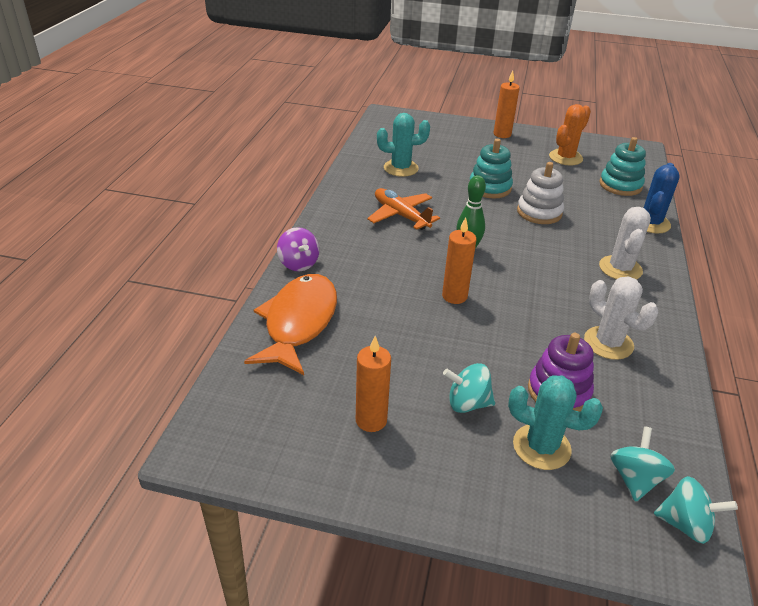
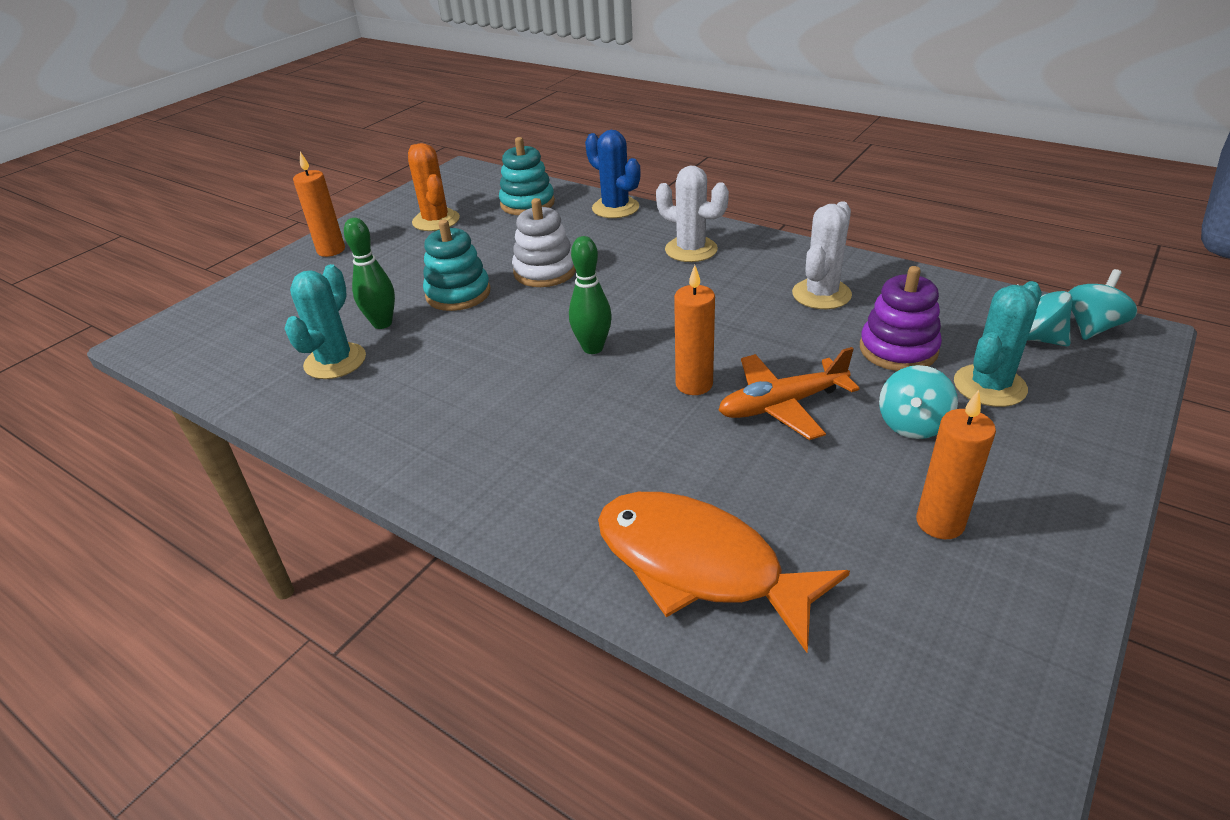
camera: 65 degrees left, 0 degrees up
(298, 264) = (533, 537): purple spinning top -> none
(401, 215) = (469, 390): orange plane -> orange plane (781, 405)
(443, 172) = (382, 323): none -> green bowling pin
(608, 343) = (821, 294): white cactus -> white cactus turned 45 degrees counterclockwise

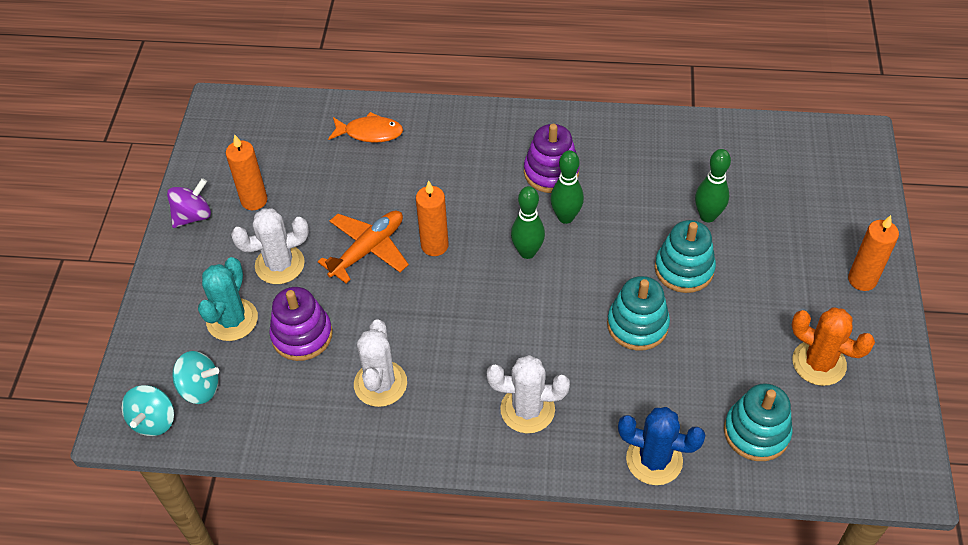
camera: 150 degrees right, 15 degrees up
(335, 361) = (698, 172): turquoise cactus -> none
(488, 414) = (551, 172): none -> purple stacking toy
(520, 365) = (565, 217): none -> green bowling pin
(545, 271) = (637, 325): white stacking toy -> turquoise stacking toy
(699, 566) = (370, 132): orange fish -> orange fish, size x0.55
(912, 424) = (280, 264): turquoise spinning top -> white cactus
(1055, 534) = (193, 216): none -> purple spinning top

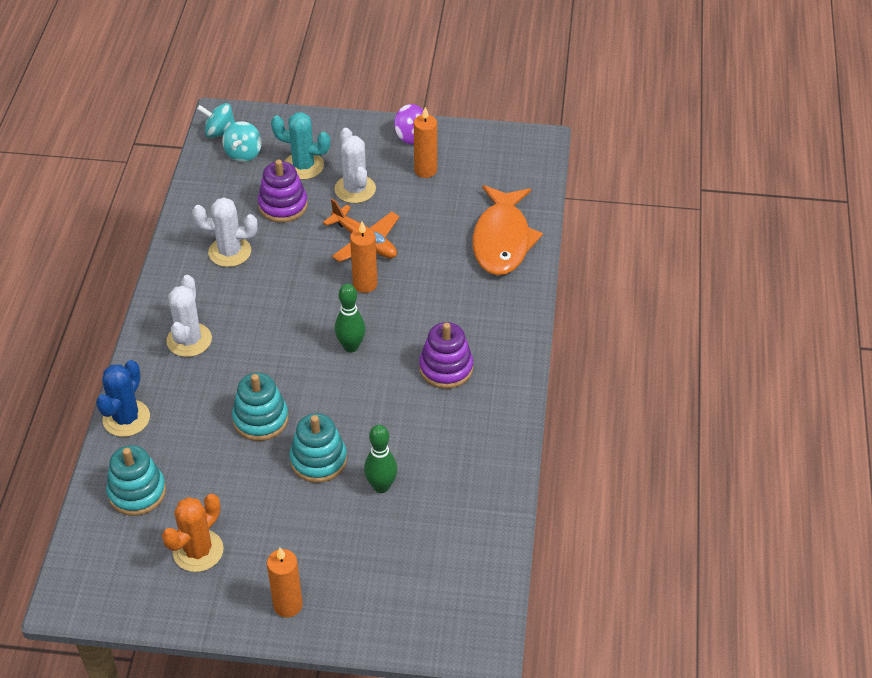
camera: 90 degrees right, 5 degrees down
(370, 132) = (502, 240): orange fish -> orange fish, size x1.82
(565, 217) = (389, 376): green bowling pin -> none

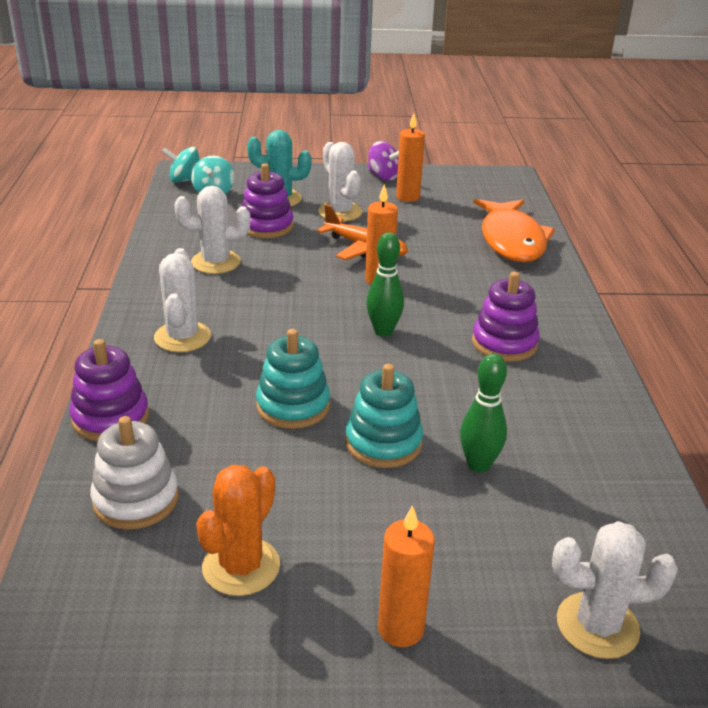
camera: 10 degrees left, 15 degrees down
(126, 418) = (110, 418): blue cactus -> purple stacking toy
(137, 492) = (136, 500): turquoise stacking toy -> white stacking toy
(412, 617) = (597, 625): none -> white cactus

